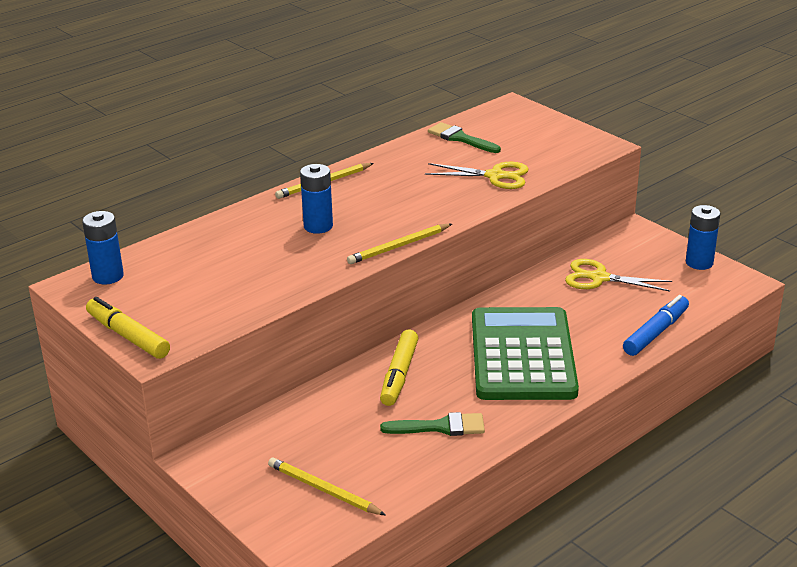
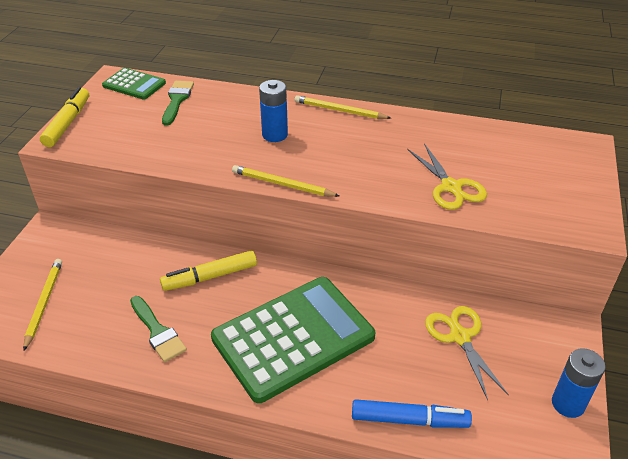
camera: 55 degrees right, 10 degrees up
(108, 276) = (134, 84): blue battery -> green calculator
(460, 138) = (490, 143): green brush -> green brush (177, 100)

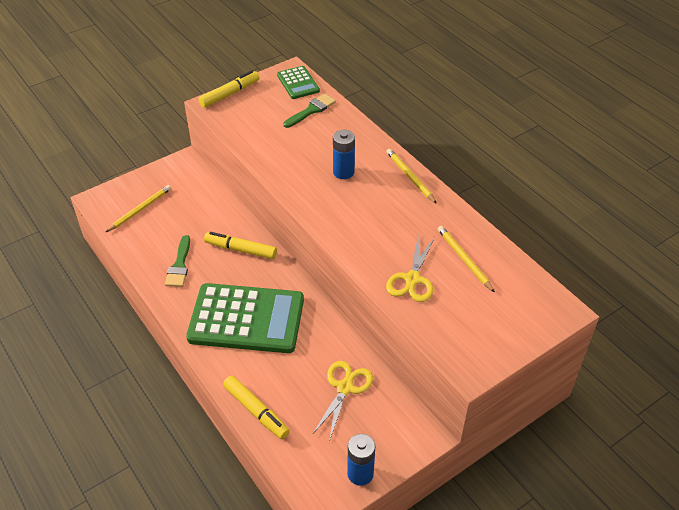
camera: 40 degrees right, 5 degrees up
(282, 184) = (306, 212): yellow pencil -> yellow pencil (464, 259)
(409, 420) = (256, 411): blue marker -> yellow marker

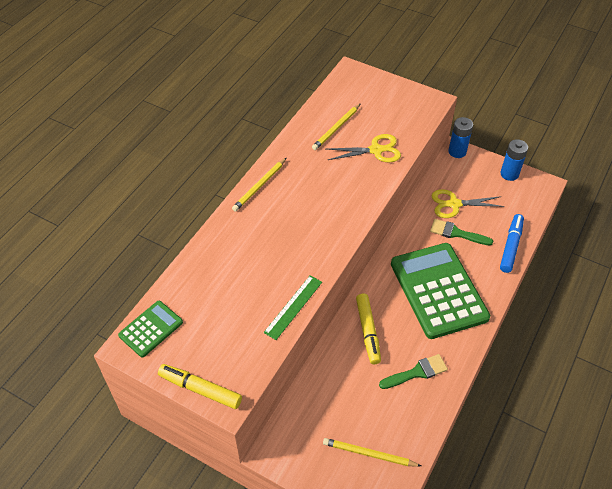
camera: 115 degrees left, 5 degrees up
(256, 411) = (511, 246): yellow marker -> blue marker
(262, 157) = (293, 307): none -> green ruler
(311, 110) = (196, 296): green brush -> green brush (456, 233)
(343, 172) = (279, 234): blue battery -> blue battery (457, 152)

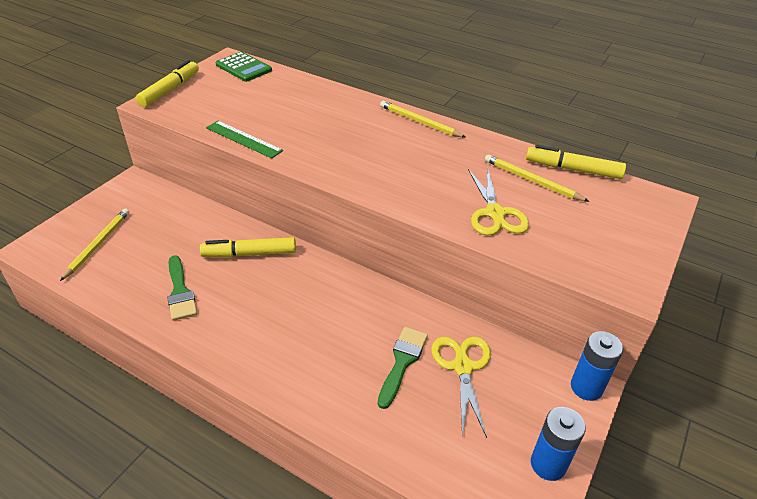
camera: 90 degrees right, 10 degrees down
(320, 106) = (573, 169): none -> yellow marker
(438, 290) = (298, 327): green calculator -> none
(511, 246) = (374, 435): blue marker -> none

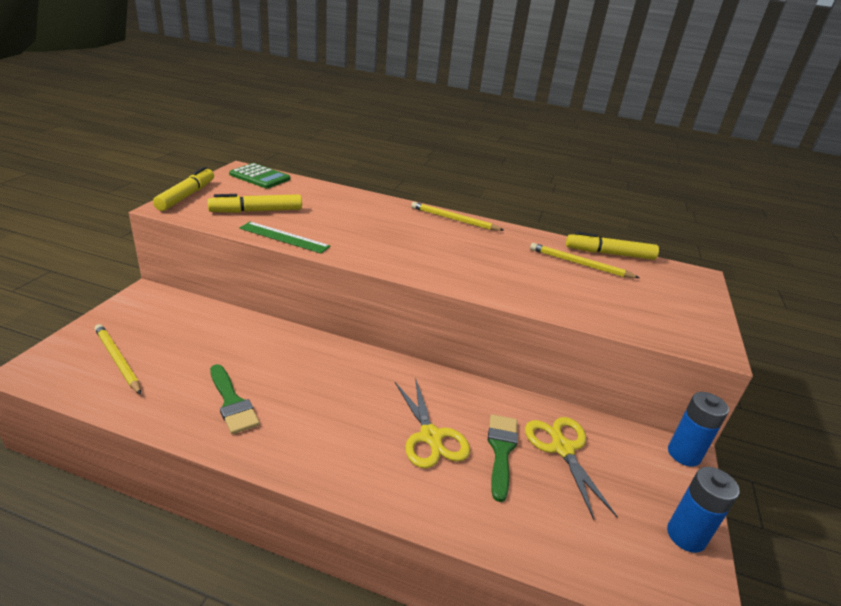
camera: 15 degrees left, 10 degrees down
(98, 244) = (117, 360): yellow pencil -> yellow pencil turned 45 degrees counterclockwise
(249, 254) = (300, 357): yellow marker -> yellow marker (256, 211)
(495, 213) = (562, 292): yellow scissors -> yellow scissors (431, 437)

